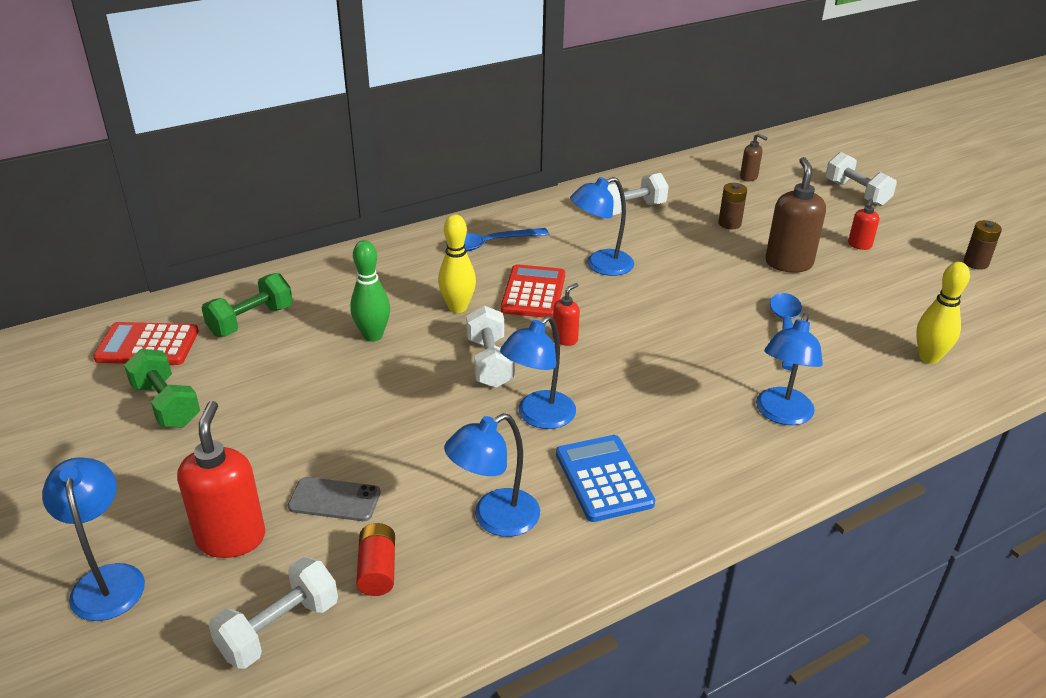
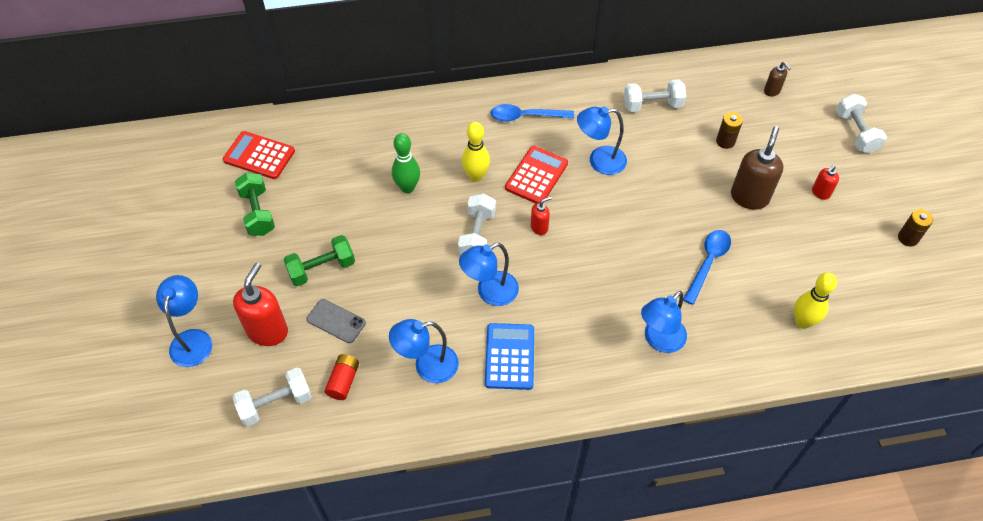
camera: 20 degrees right, 20 degrees up
(251, 321) = (331, 151): green dumbbell -> green dumbbell (322, 269)

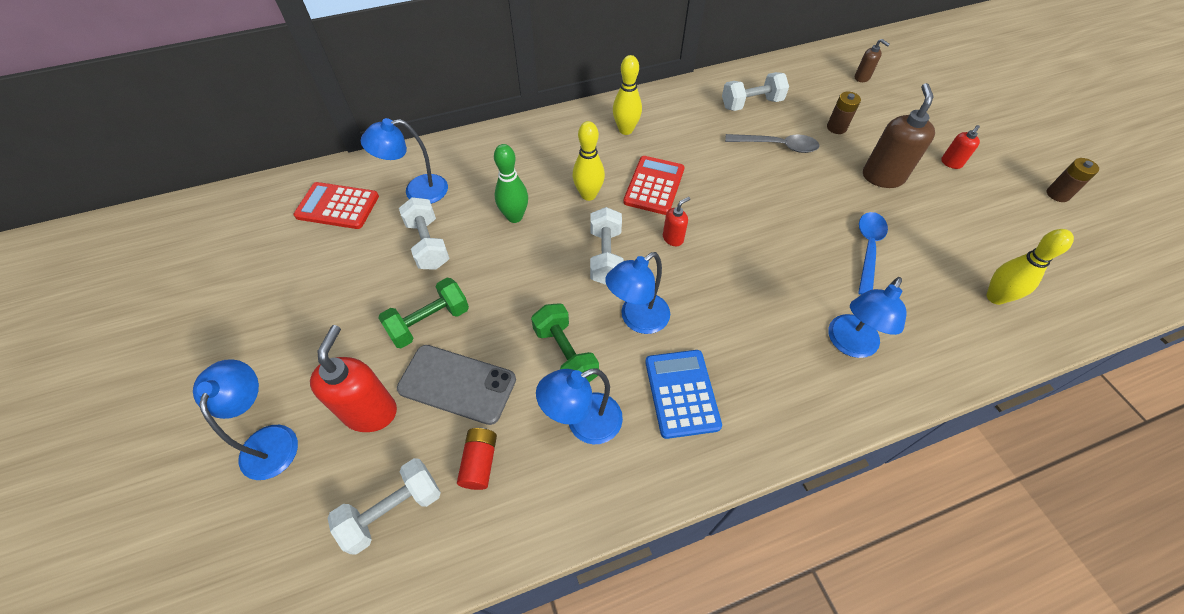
camera: 10 degrees left, 0 degrees up
(258, 213) = (342, 269): green dumbbell -> green dumbbell (565, 354)
(336, 321) = (457, 384): grey phone -> grey phone, size x1.56
(525, 116) = (625, 130): blue spoon -> yellow bowling pin
(599, 161) = (716, 162): blue lamp -> blue lamp (417, 191)
(662, 152) = (777, 146): none -> grey spoon
(855, 133) = (958, 104): white dumbbell -> white dumbbell (428, 244)

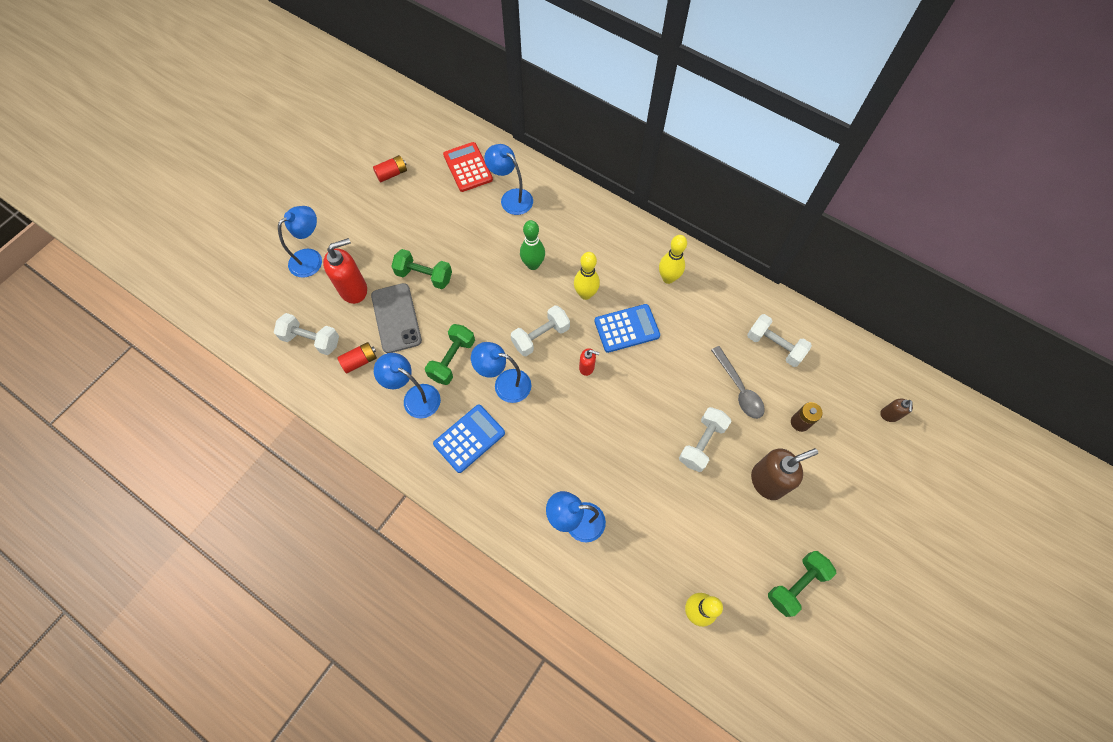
camera: 55 degrees right, 10 degrees up
(258, 279) = (392, 174): none -> red battery
(428, 244) = (476, 234): white dumbbell -> white dumbbell (701, 443)
(654, 186) = (627, 328): red calculator -> blue calculator
(868, 249) = (676, 501): blue spoon -> none
(951, 163) = (831, 530): red soap dispenser -> none
(995, 212) = (796, 585): none -> green dumbbell
(1057, 194) = (863, 632): brown battery -> none

